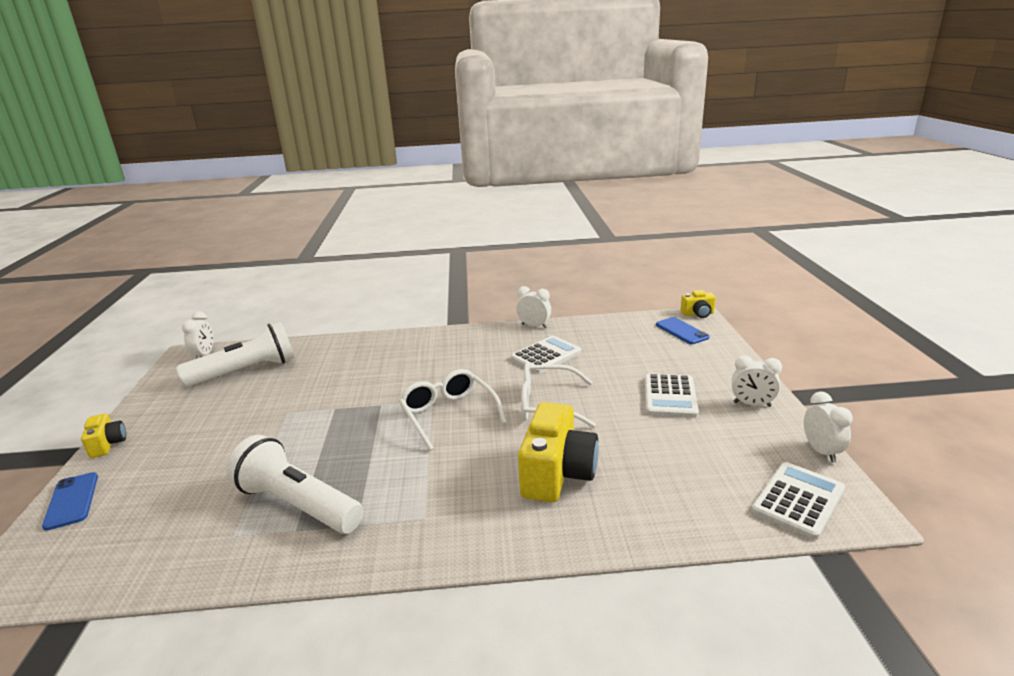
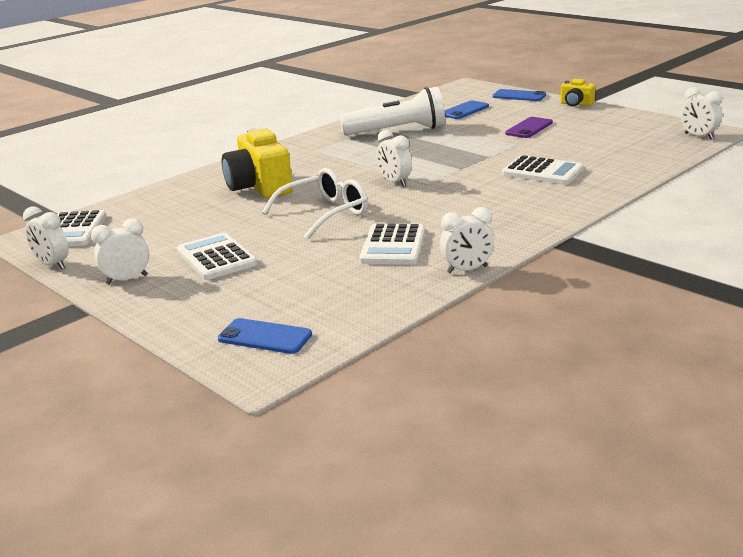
camera: 140 degrees right, 0 degrees up
(170, 505) = (464, 110): none -> blue phone
(226, 429) = (529, 128): none -> purple phone
(245, 371) = (626, 143): white flashlight -> none
(350, 372) = (542, 172): none -> white calculator
(448, 414) = (395, 182): white glasses -> white clock
(698, 314) = (264, 379): yellow camera -> none

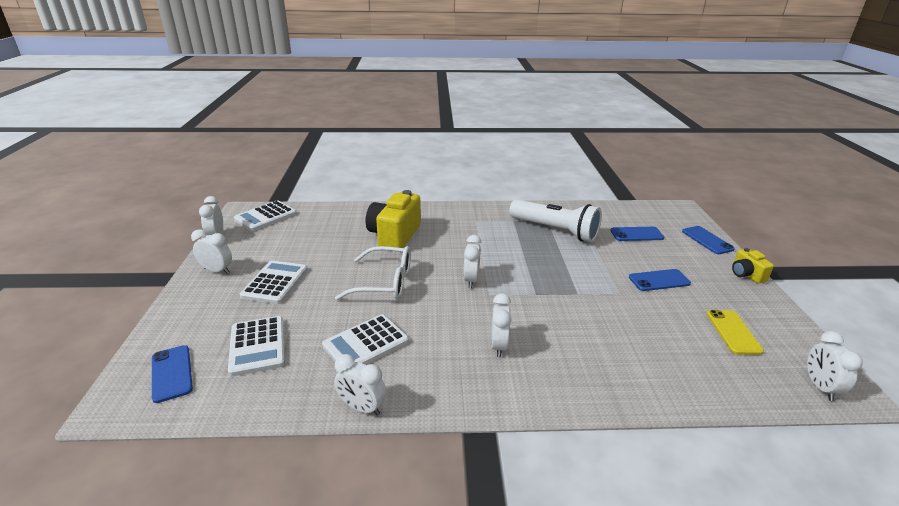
camera: 40 degrees right, 5 degrees up
(492, 202) = (498, 346): none -> white clock
(529, 128) = (659, 280): purple phone -> blue phone
(542, 172) = (590, 337): white calculator -> white calculator (257, 346)
(618, 133) = (733, 332): none -> yellow phone

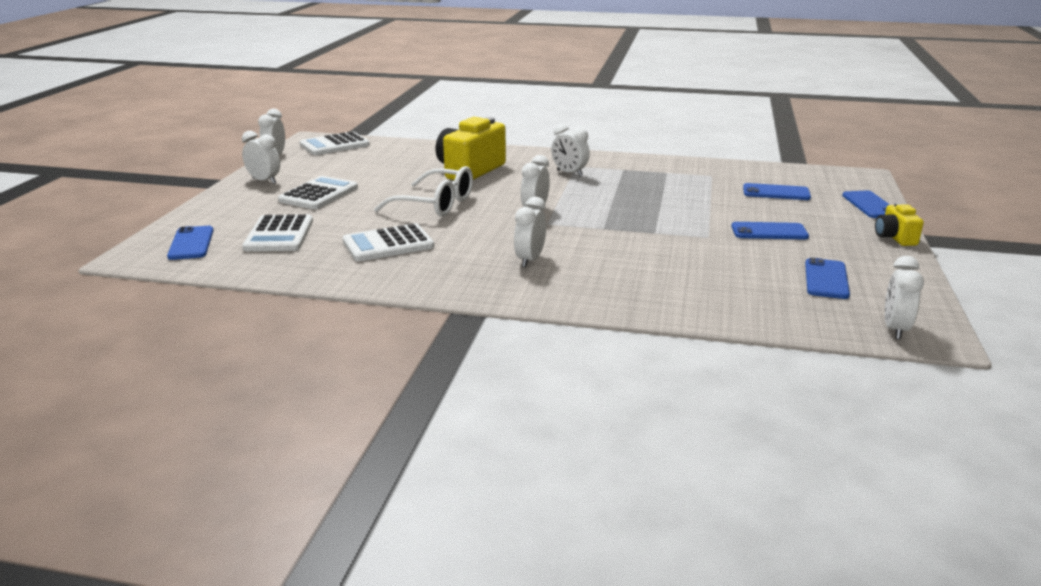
camera: 15 degrees right, 5 degrees down
(362, 407) = (359, 284): white clock -> white clock (569, 173)
(555, 230) = (670, 181): white flashlight -> none
(733, 332) = (826, 279): yellow phone -> blue phone

